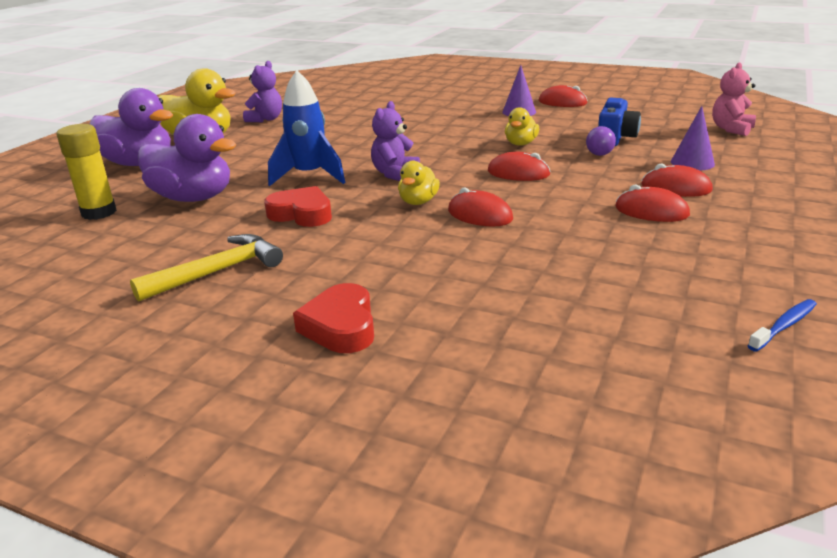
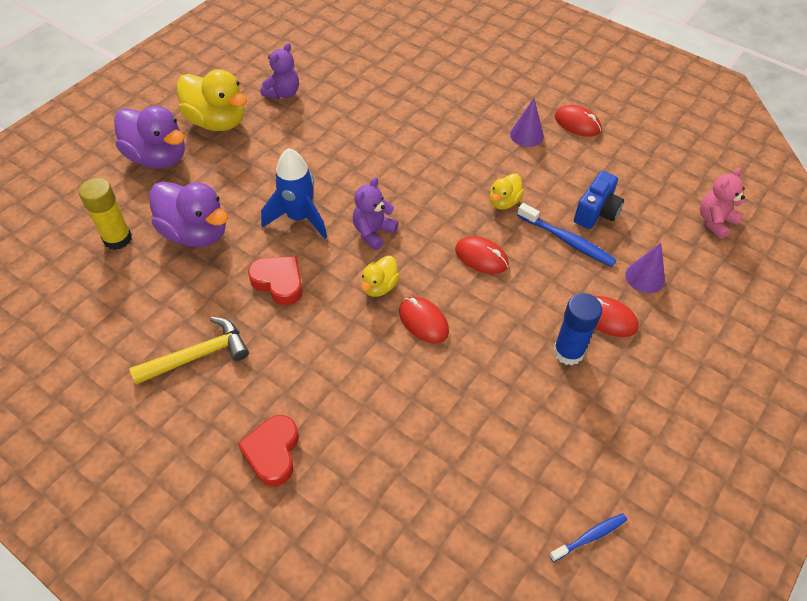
camera: 10 degrees right, 25 degrees up
(599, 154) = (567, 241): purple ball -> blue toothbrush
(651, 211) = (568, 352): red mouse -> blue glue stick

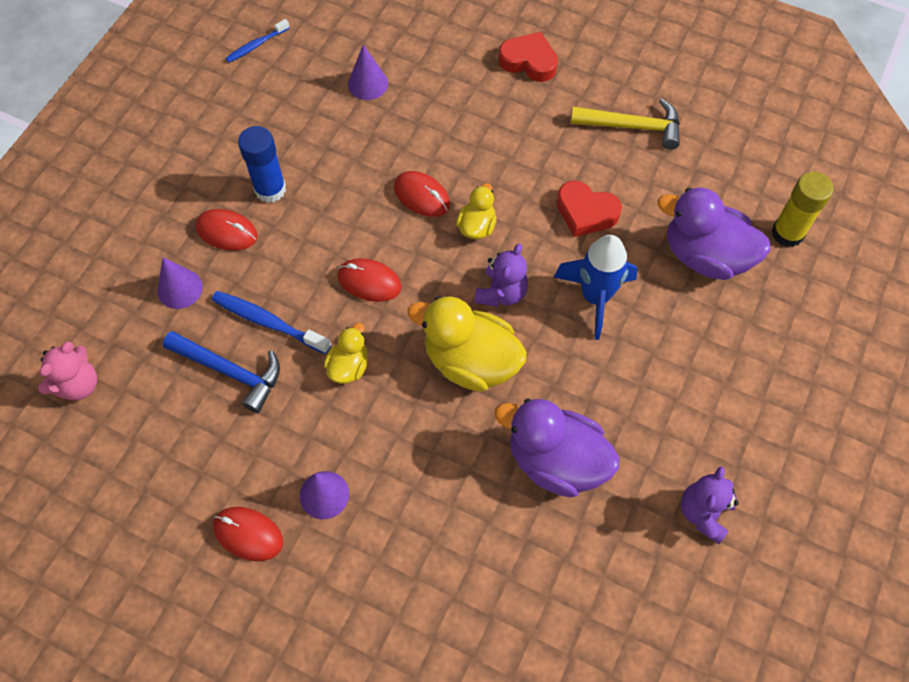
camera: 170 degrees right, 10 degrees up
(158, 157) = (813, 356): purple duck -> purple duck (556, 461)
(198, 355) = (632, 127): yellow hammer -> yellow hammer turned 135 degrees counterclockwise
(217, 121) = (771, 435): yellow duck -> yellow duck (470, 361)
(272, 452) = (529, 61): red heart -> red heart turned 60 degrees counterclockwise
(459, 456) = (368, 84): none -> purple cone
(596, 212) = (230, 371): blue camera -> blue hammer

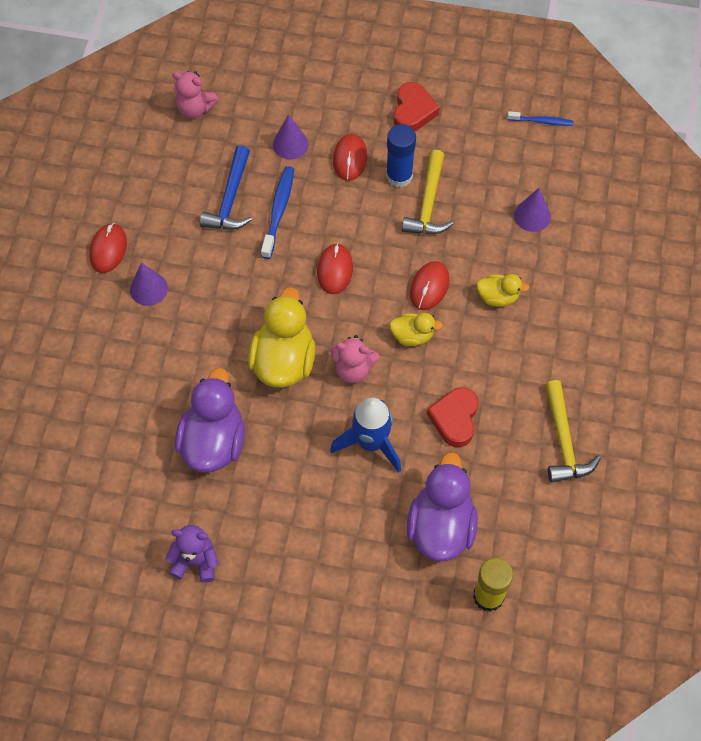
camera: 75 degrees right, 0 degrees up
(256, 45) = (541, 121): blue toothbrush -> blue toothbrush turned 150 degrees clockwise
(317, 171) = (428, 203): none -> yellow hammer
(349, 366) = (256, 276): yellow duck -> yellow duck (498, 297)
(501, 293) = (353, 369): purple teddy bear -> pink teddy bear
(529, 61) = (607, 337): red heart -> red heart (413, 111)

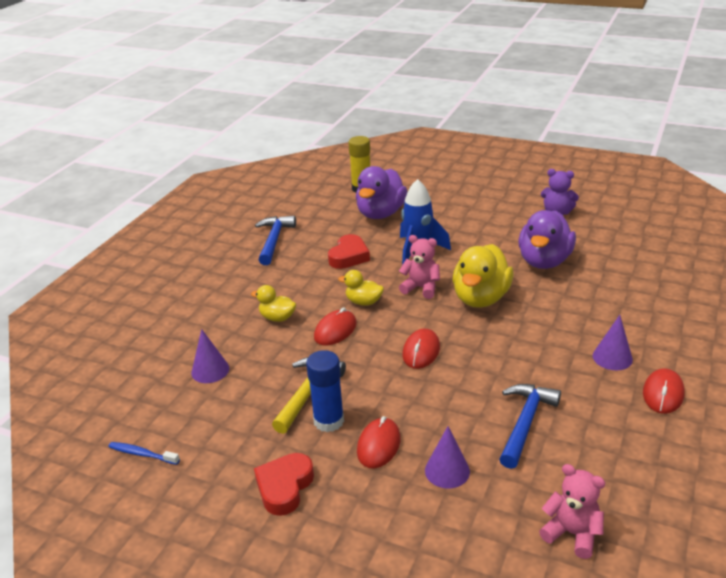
camera: 165 degrees left, 30 degrees down
(279, 211) = (471, 405): blue toothbrush -> none
(563, 441) = (274, 240): yellow hammer -> blue hammer

